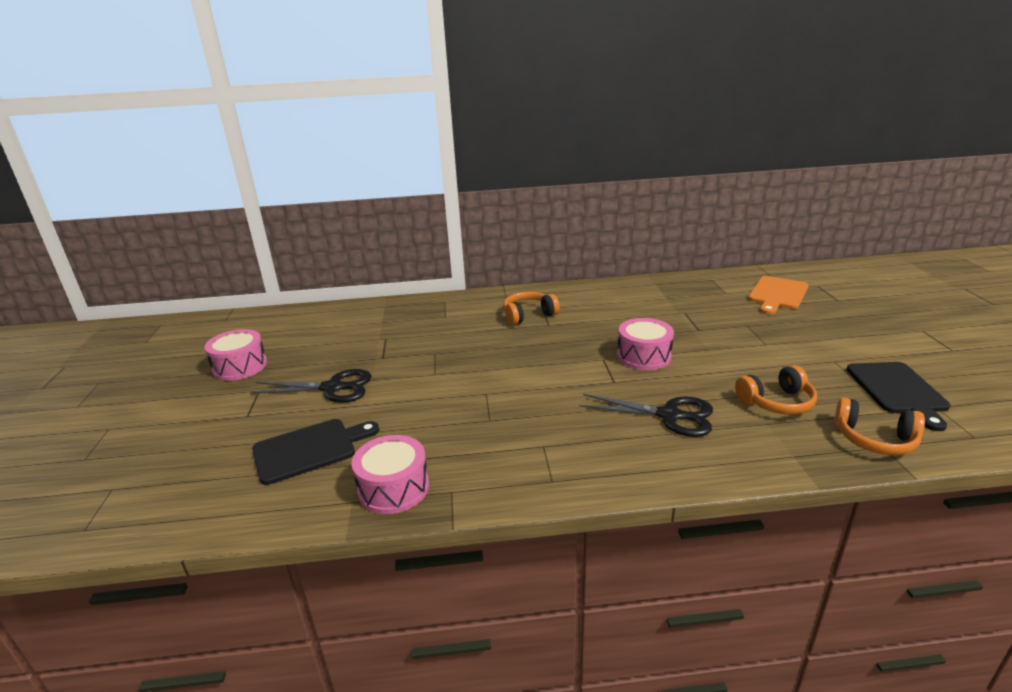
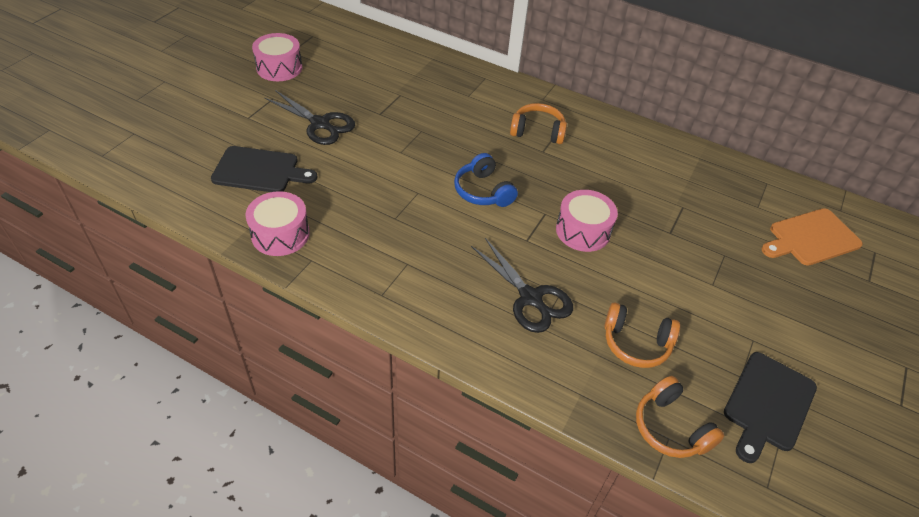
camera: 30 degrees right, 20 degrees up
(538, 367) = (483, 191): none -> blue headphones

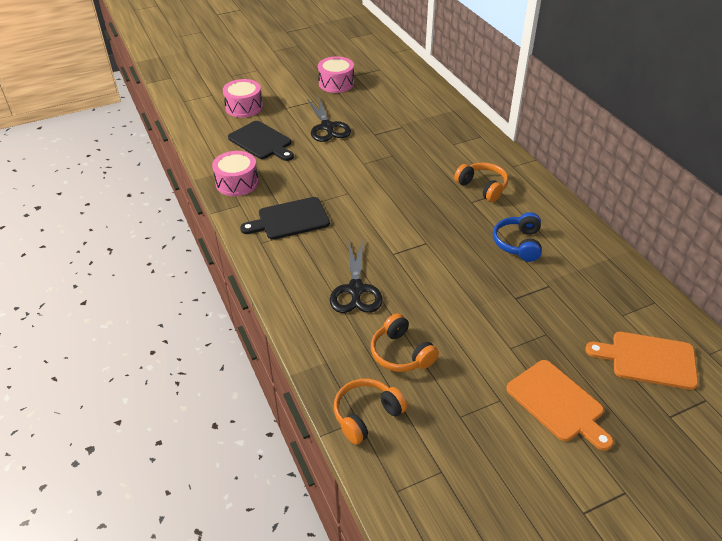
camera: 40 degrees right, 5 degrees down
(483, 191) = (395, 210): blue headphones -> blue headphones (518, 244)
(583, 231) = (443, 266): pink drum -> pink drum (244, 107)
(670, 427) = (367, 415): orange headphones -> orange headphones turned 45 degrees clockwise
(768, 404) = (460, 445): black cutting board -> black cutting board (290, 219)
(793, 316) = (558, 403): none -> orange cutting board

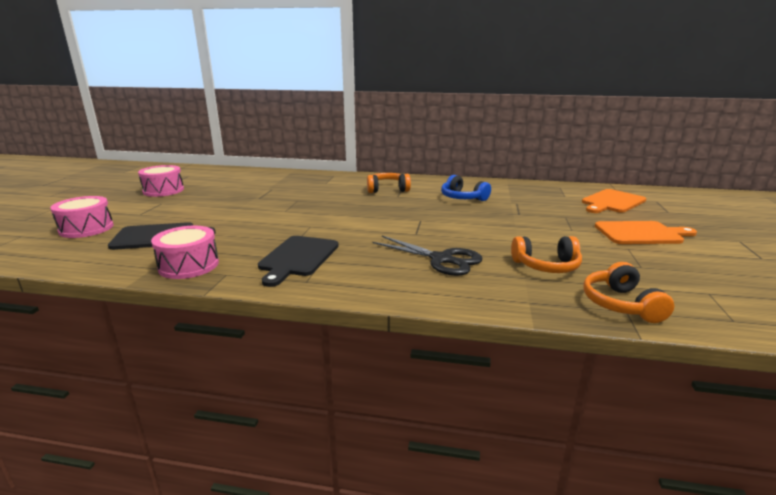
camera: 55 degrees left, 20 degrees down
(327, 127) = (209, 208): black scissors -> none

